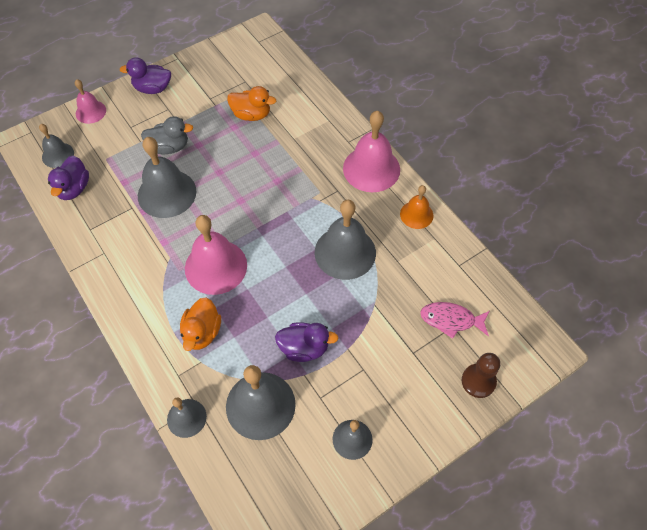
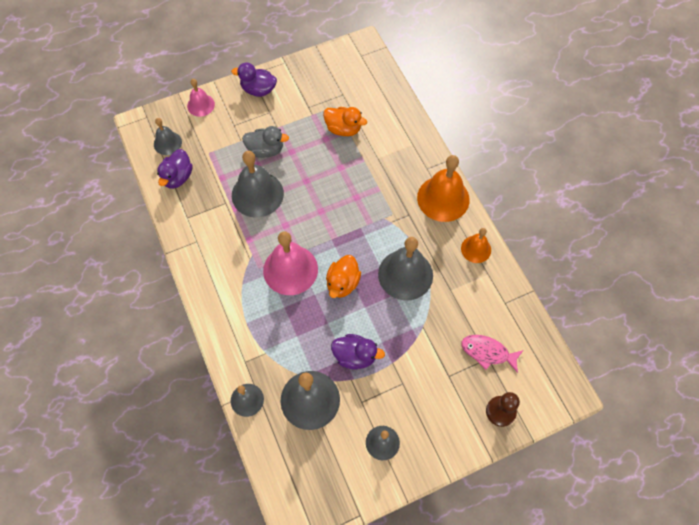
camera: 10 degrees right, 5 degrees up
(202, 332) = (270, 327): orange duck -> orange duck (342, 283)
(371, 169) = (443, 198): pink bell -> orange bell

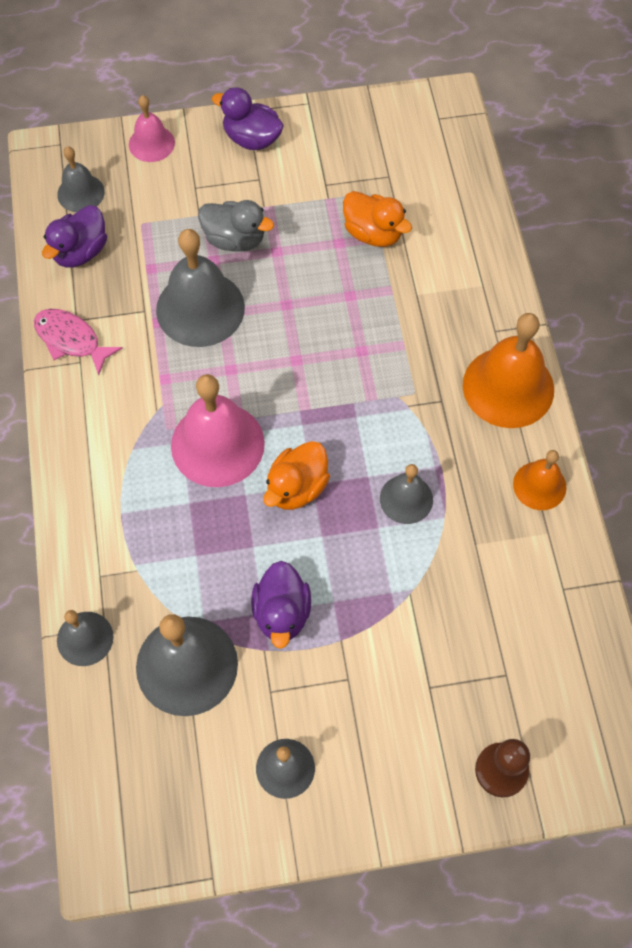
camera: 15 degrees right, 0 degrees up
(355, 356) = (282, 613): purple duck -> purple duck turned 60 degrees clockwise
(405, 274) = (406, 499): grey bell -> grey bell, size x0.56
(487, 352) = (508, 665): pink fish -> pink fish (71, 340)

